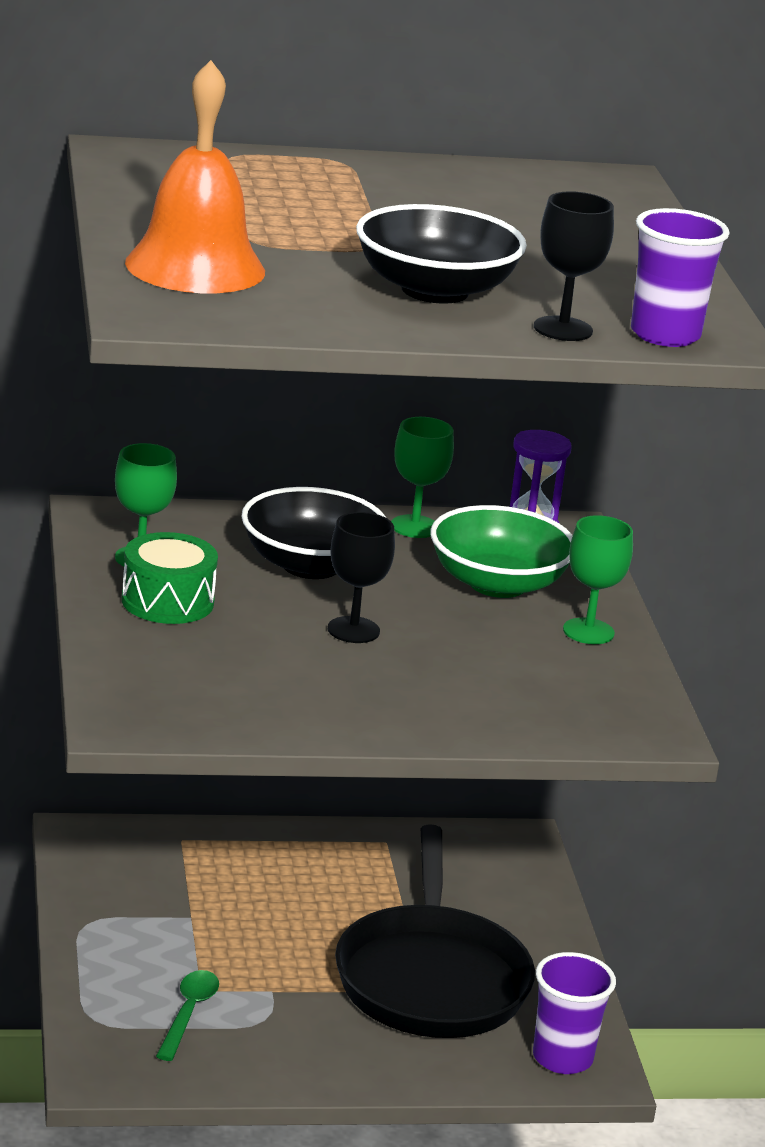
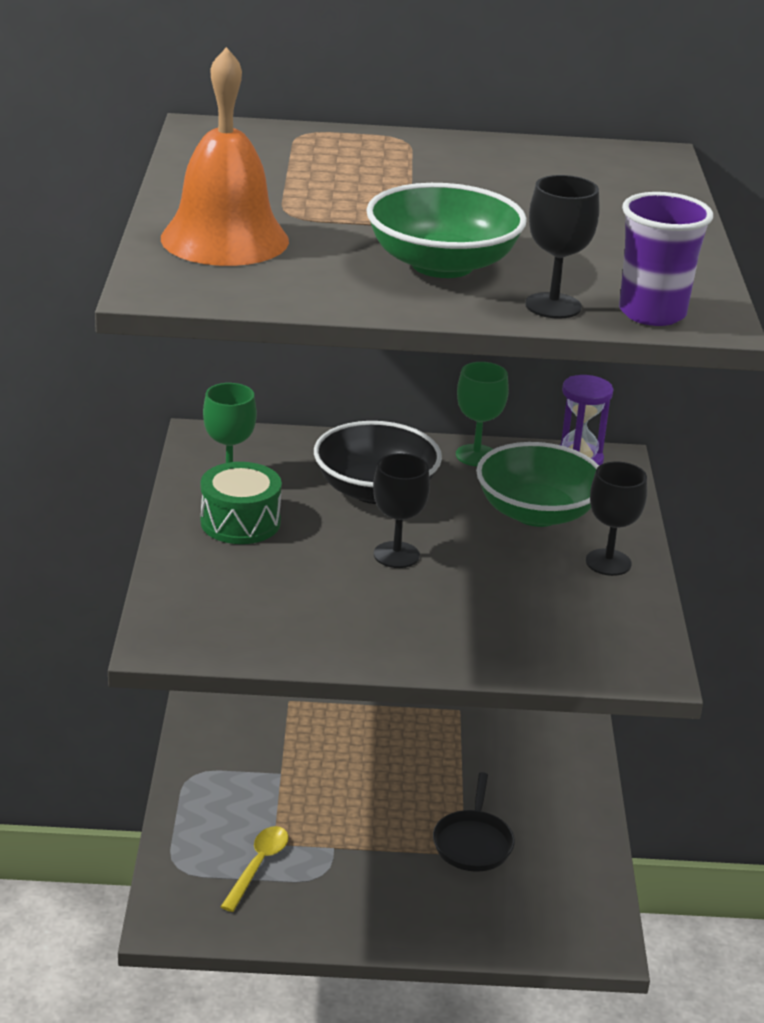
camera: 10 degrees right, 5 degrees up
(188, 1013) = (258, 866): green spoon -> yellow spoon
(431, 979) = (473, 843): black pan -> black pan, size x0.48
(435, 290) = (442, 265): black bowl -> green bowl
(562, 1058) = (573, 928): purple cup -> none
(588, 631) = (608, 562): green goblet -> black goblet

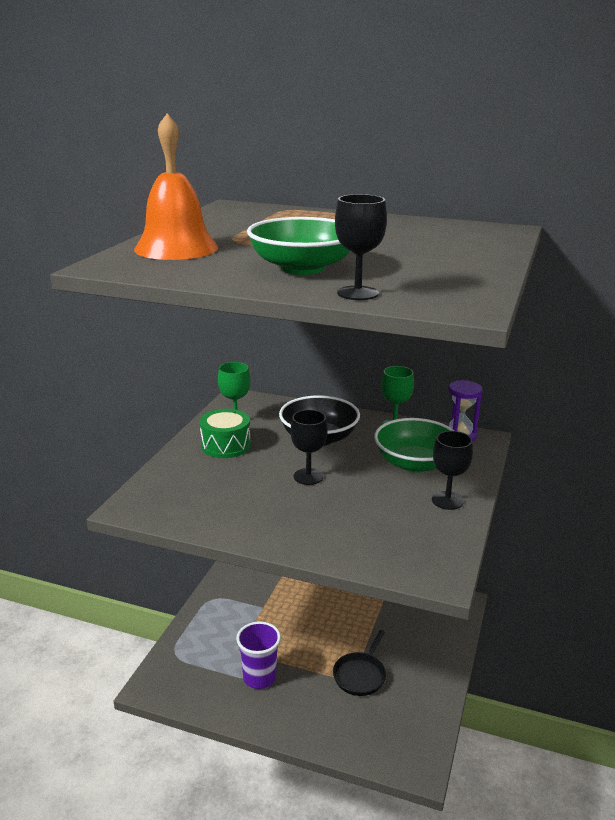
camera: 20 degrees right, 5 degrees down
(258, 866) = (221, 662): yellow spoon -> none
(652, 313) = (429, 302): purple cup -> purple cup (259, 677)

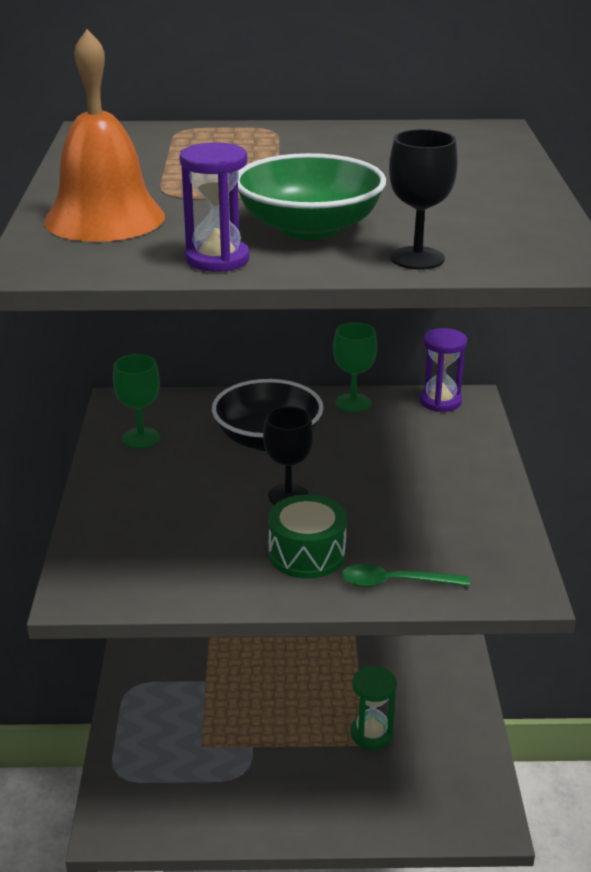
camera: 20 degrees left, 5 degrees up
(219, 277) = (217, 259): none -> purple hourglass
(226, 445) = (150, 475): green drum -> green drum (307, 554)
(259, 677) = (247, 773): purple cup -> none
(346, 549) = (395, 582): none -> green spoon
(360, 675) = (371, 734): black pan -> green hourglass
(415, 463) = (408, 450): green bowl -> none
(447, 500) = (475, 490): black goblet -> none

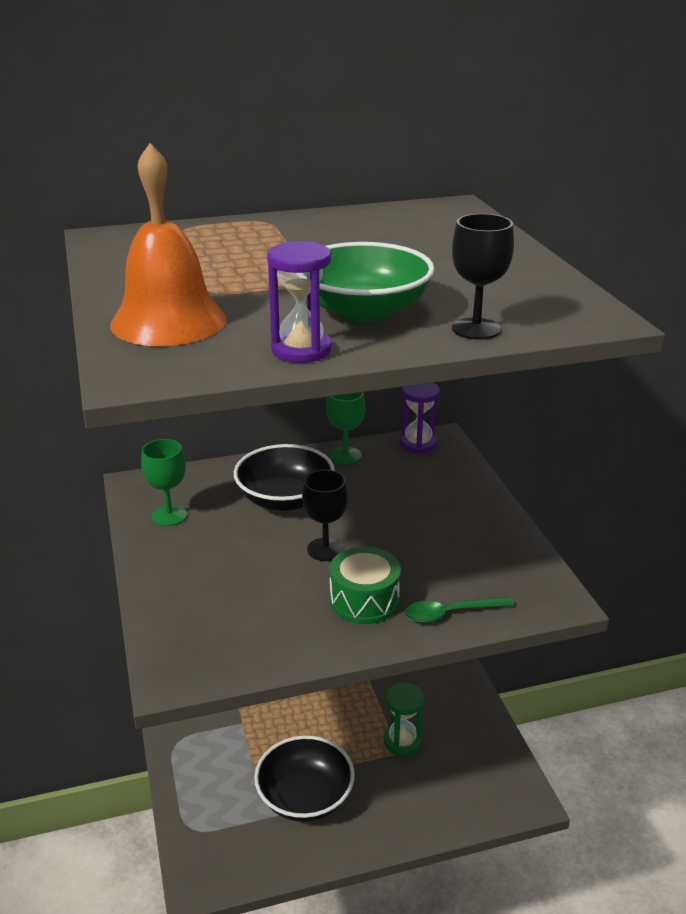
camera: 15 degrees left, 0 degrees up
(246, 769) = (305, 797): none -> black bowl

